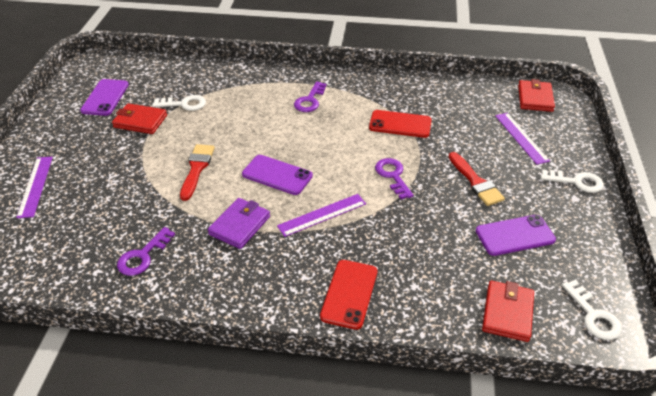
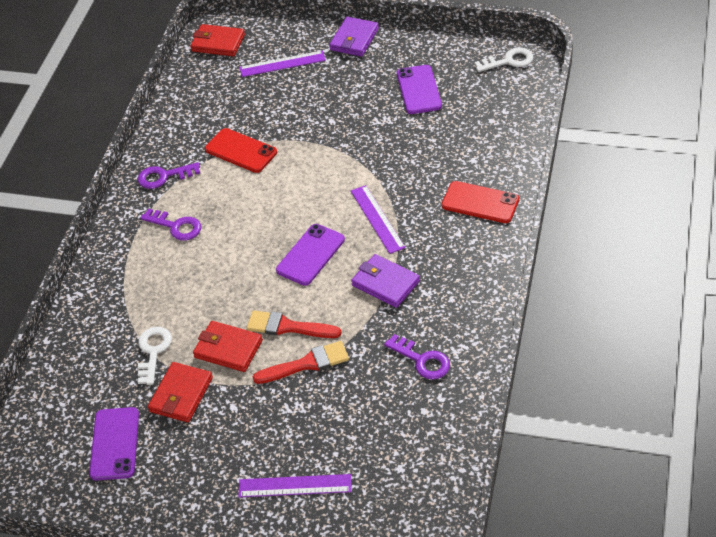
camera: 80 degrees left, 5 degrees up
(105, 97) = (115, 444): purple phone -> purple phone turned 75 degrees clockwise
(393, 176) = (326, 163): purple key -> purple key (163, 176)
(400, 124) = (241, 151): red phone -> red phone turned 75 degrees counterclockwise
(475, 182) = (344, 105): red brush -> red brush (306, 364)
(507, 313) = (505, 107): red wallet -> red wallet (228, 349)
(576, 182) = (354, 39): white key -> purple wallet

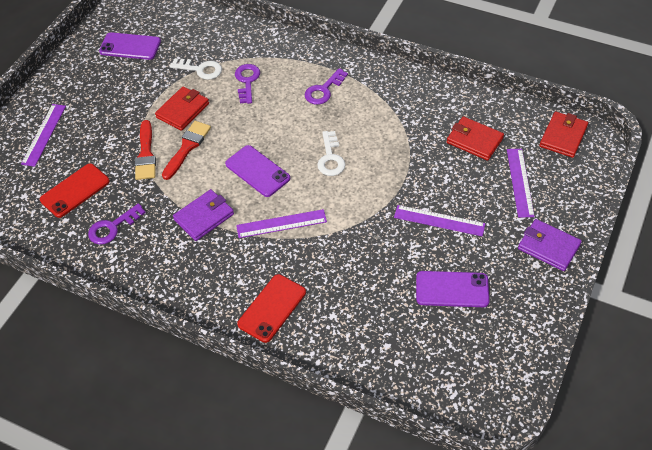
camera: 100 degrees right, 5 degrees up
(163, 176) = (385, 86): purple key -> purple key (247, 81)
(181, 394) = (154, 82): red wallet -> red wallet (474, 140)
(241, 151) = (402, 139): red phone -> red phone (75, 190)
(343, 109) = (439, 220): none -> purple ruler
(509, 61) = (481, 387): white key -> white key (330, 158)

